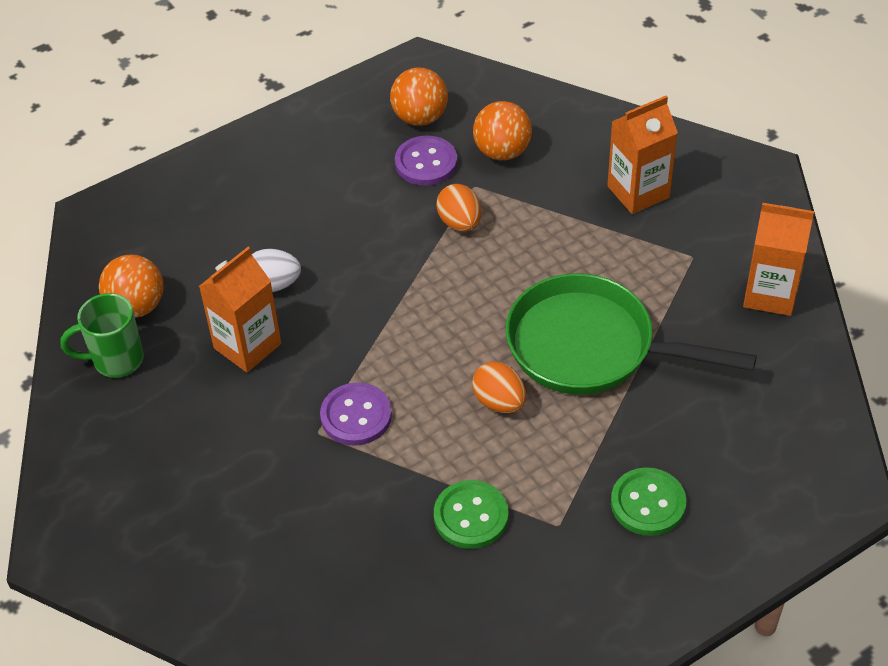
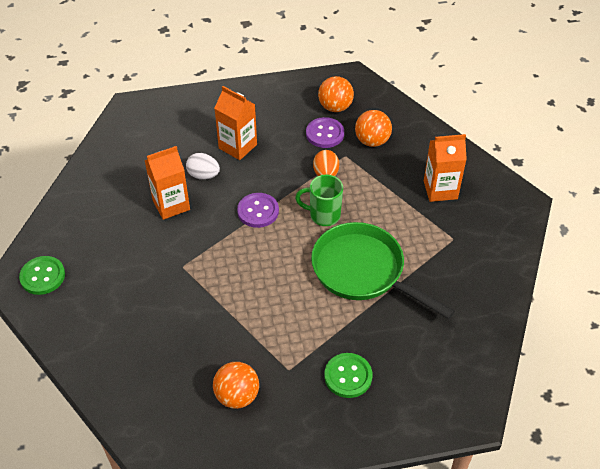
camera: 20 degrees right, 0 degrees up
(116, 360) = (98, 189): green mug -> green mug (323, 215)
(137, 306) = (125, 163): orange ball -> orange ball (237, 396)
(356, 416) = (208, 264): purple button -> purple button (258, 211)
(471, 516) = (241, 345): green button -> green button (42, 276)
(499, 402) = (293, 285): orange egg -> none
(770, 294) = (489, 277): orange carton -> orange carton (238, 146)

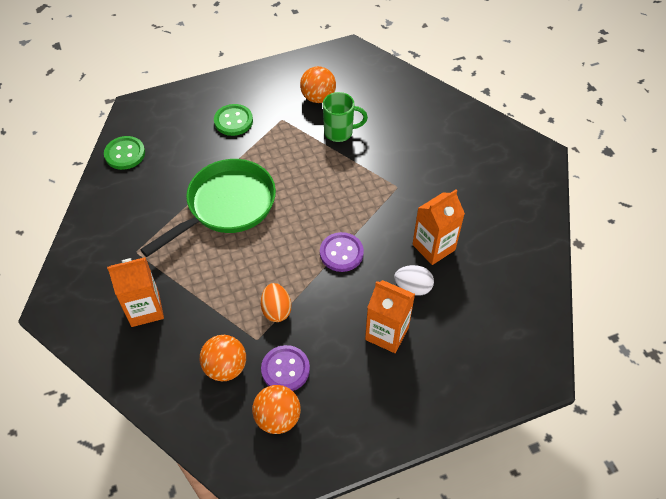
camera: 170 degrees right, 5 degrees up
(42, 276) = (518, 161): green button -> green button (125, 154)
(323, 215) = (272, 258): green mug -> green mug (340, 132)
(363, 271) = (226, 206): green pan -> green pan turned 75 degrees counterclockwise

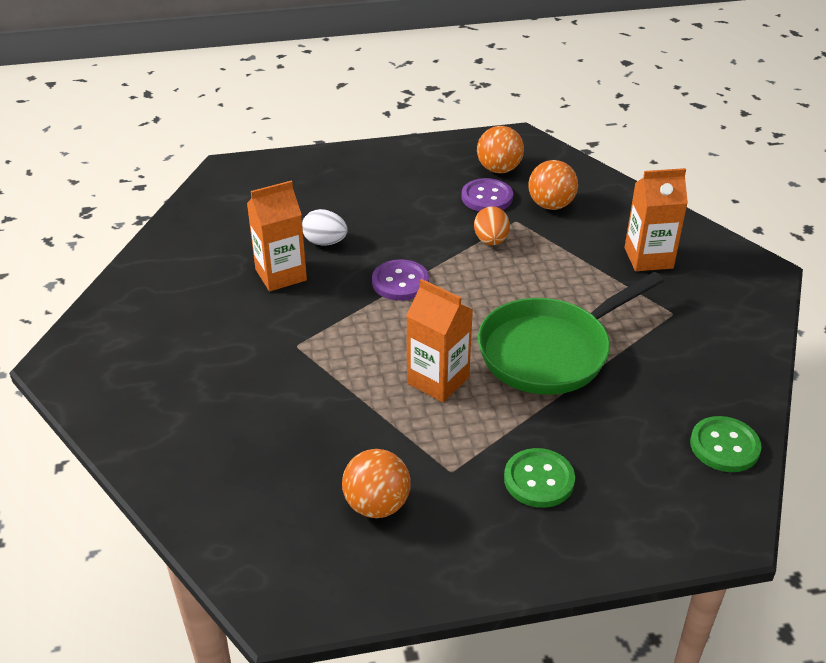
camera: 170 degrees left, 15 degrees down
(340, 132) = (356, 435): green mug -> none
(387, 333) = (371, 211): orange carton -> orange carton (438, 380)

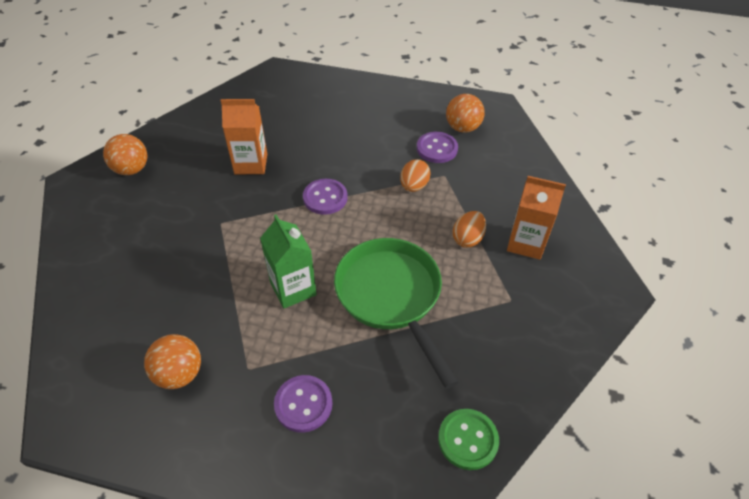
camera: 25 degrees right, 10 degrees up
(325, 242) = (297, 148): white egg -> none
(438, 380) = (293, 289): orange carton -> green carton
(539, 480) = (303, 404): green button -> purple button
(550, 351) = (391, 296): green pan -> green pan turned 75 degrees clockwise
(551, 205) = (481, 170): orange ball -> orange ball (131, 169)
(587, 273) = (467, 239): none -> orange egg

